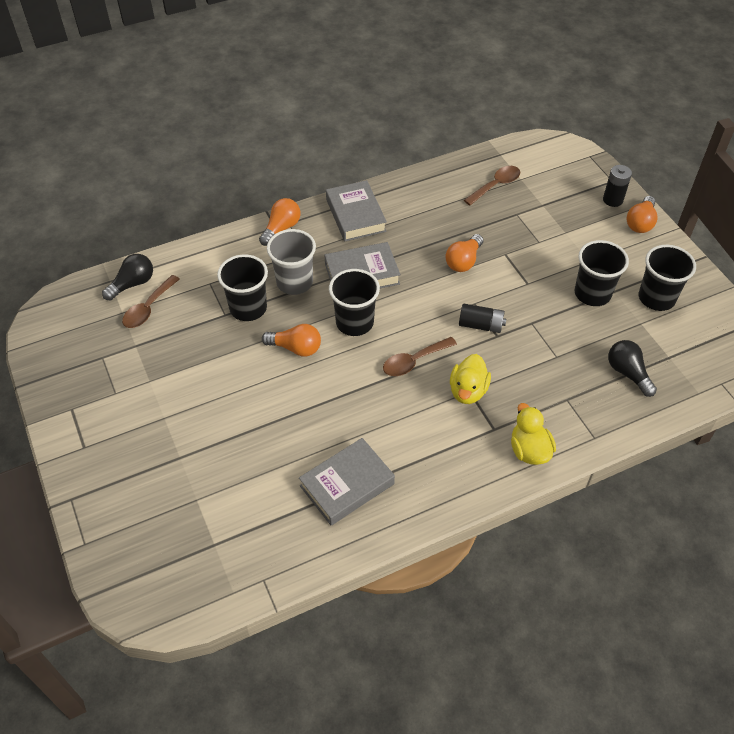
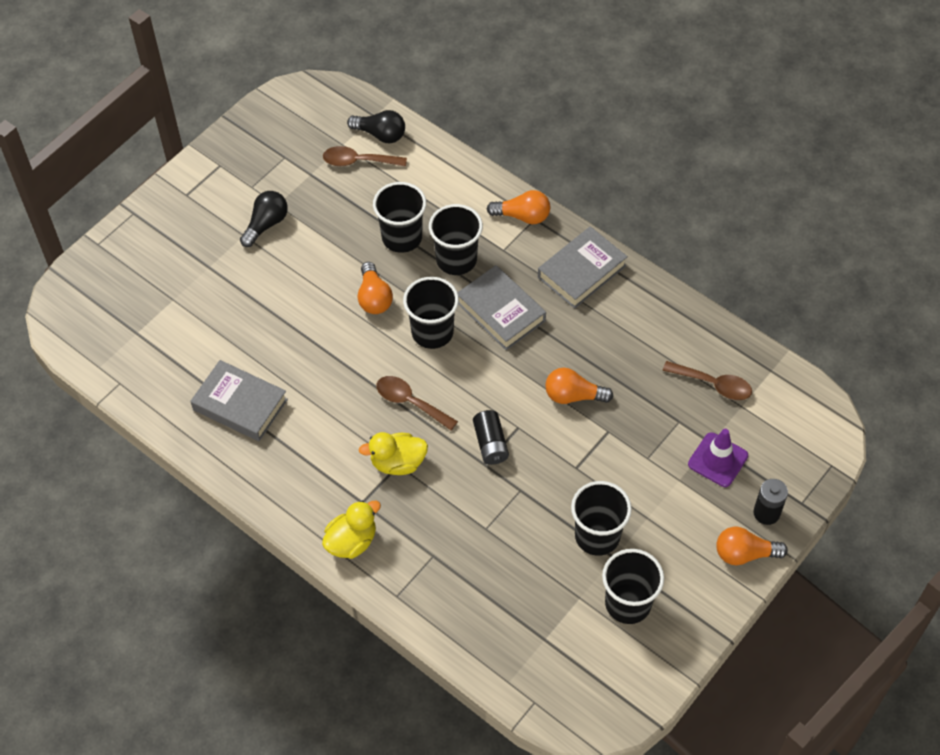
camera: 65 degrees right, 5 degrees up
(294, 282) = (456, 260): grey cup -> black cup
(559, 207) = (718, 460): none -> purple traffic cone
(628, 373) = (499, 604): black light bulb -> black light bulb (266, 224)

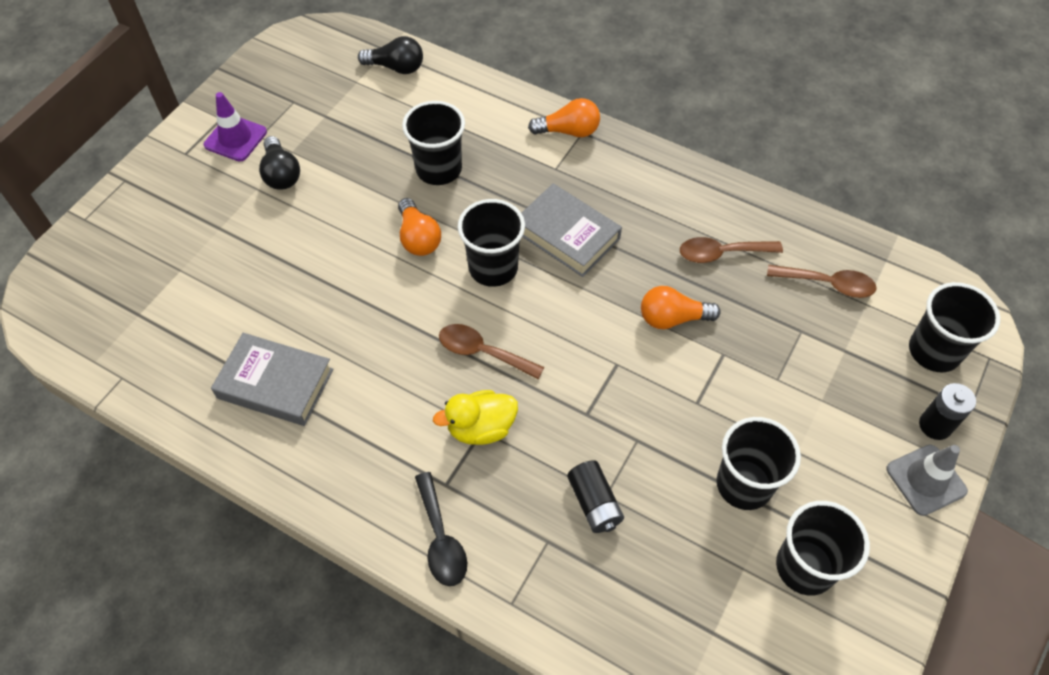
camera: 10 degrees left, 0 degrees up
(266, 224) = (281, 174): black light bulb -> black light bulb turned 135 degrees clockwise
(352, 541) = (441, 538): yellow duck -> black spoon
(358, 161) = (376, 97): brown spoon -> brown spoon (722, 253)
(456, 260) = (505, 185): black cup -> black cup (934, 351)
(490, 444) = (588, 389): black battery -> black battery (594, 503)
(581, 271) = (647, 180): grey book -> none
(718, 460) = (859, 370): purple traffic cone -> purple traffic cone (235, 138)
(744, 553) = (926, 480): orange light bulb -> grey traffic cone

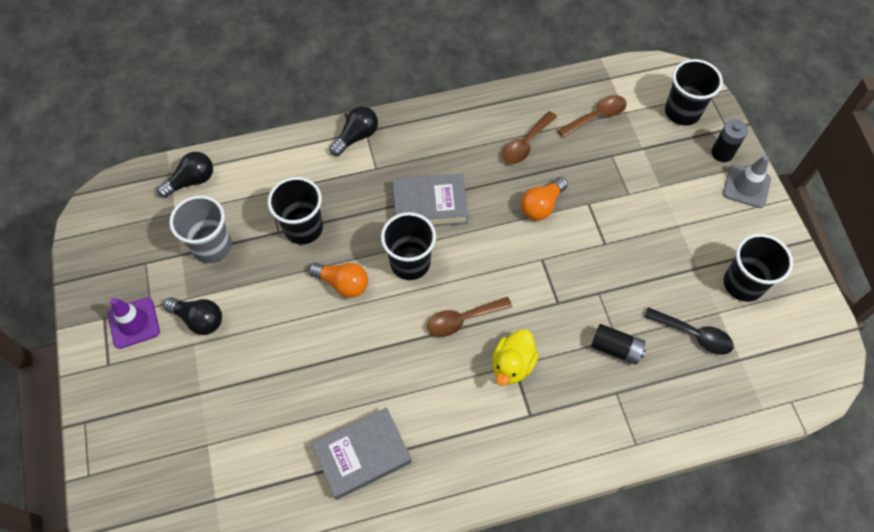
camera: 45 degrees left, 5 degrees up
(354, 128) = (212, 246): none -> grey cup
(441, 538) = (562, 447): black spoon -> black spoon (693, 334)
(568, 131) = (356, 137): orange light bulb -> black light bulb
(744, 484) = (673, 267): black cup -> none

